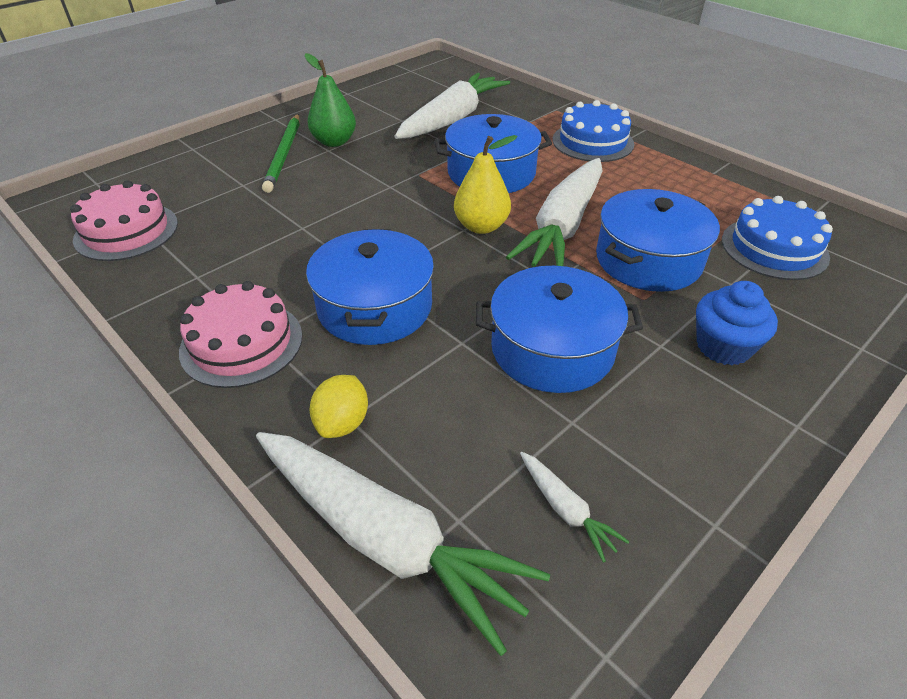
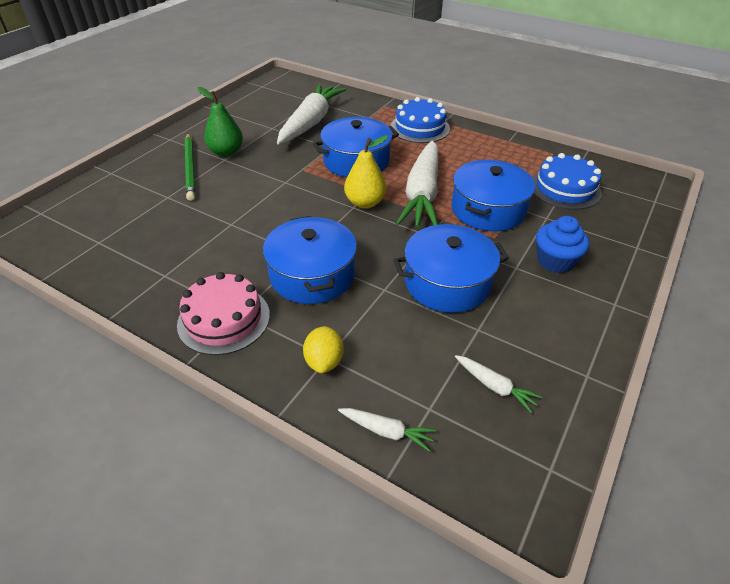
camera: 15 degrees left, 0 degrees up
(126, 231) = (87, 249): pink cake -> none
(386, 538) = (386, 431): white carrot -> white carrot, size x0.43

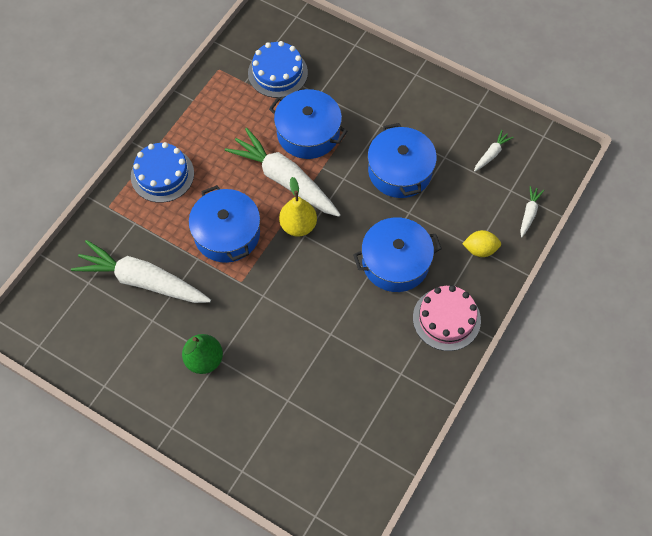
camera: 90 degrees left, 20 degrees up
(190, 168) = (235, 390): green pencil -> none
(422, 194) = (285, 180): white carrot -> white carrot turned 150 degrees counterclockwise
(555, 261) = (373, 99): blue cupcake -> none

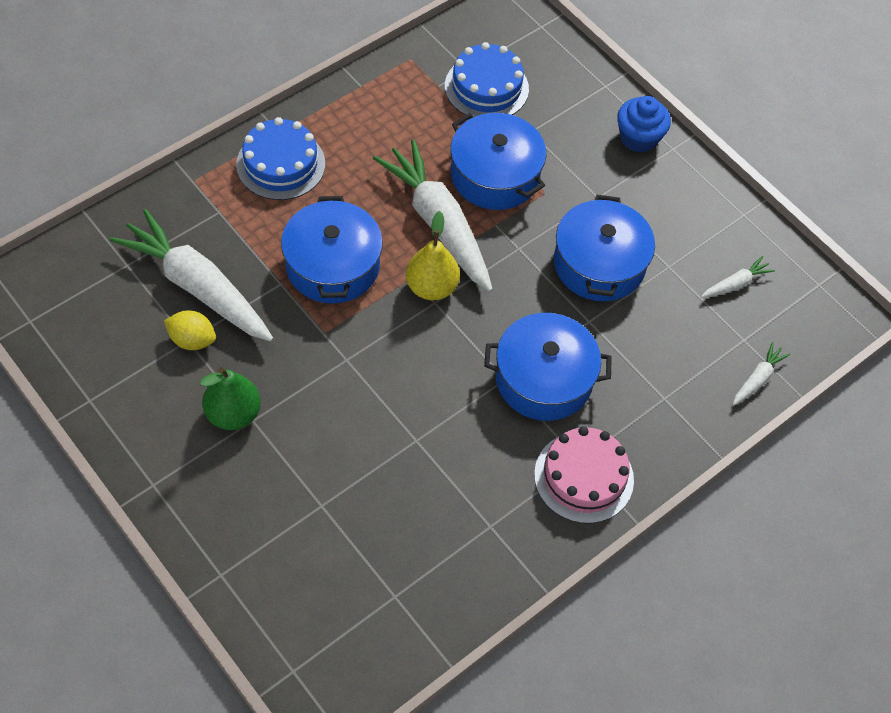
camera: 15 degrees right, 5 degrees down
(391, 74) = (638, 138): none -> blue cupcake
(480, 249) = (668, 402): yellow lemon -> yellow lemon (192, 340)

